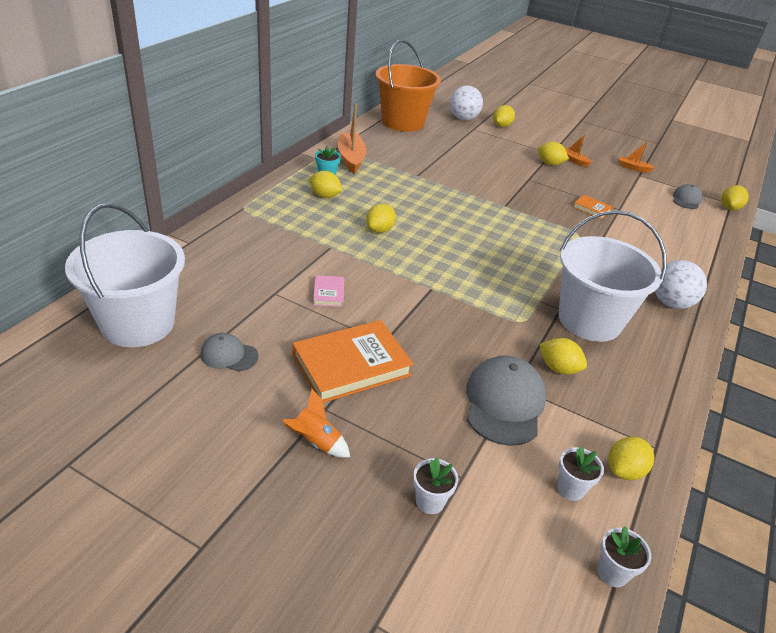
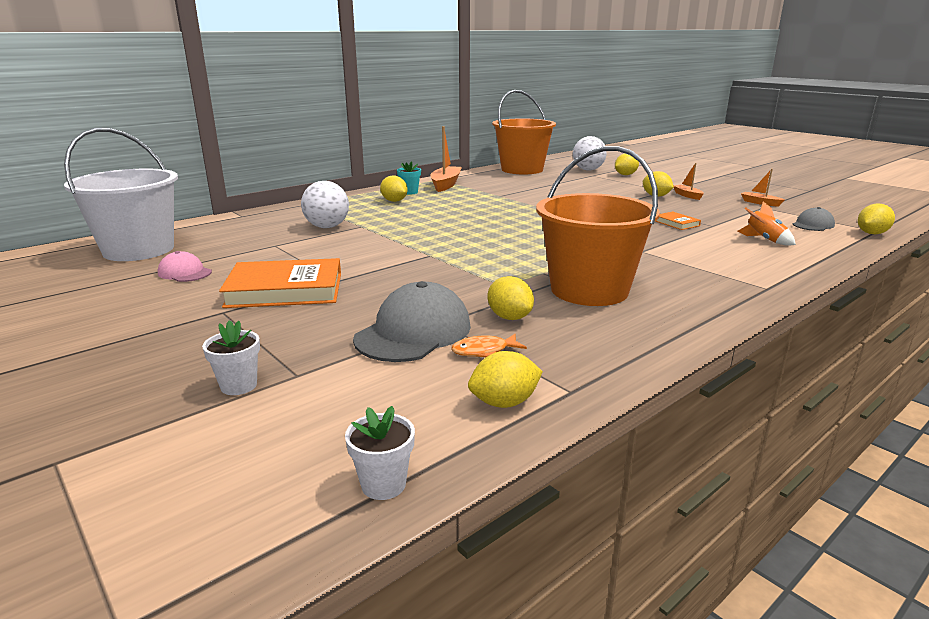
camera: 25 degrees right, 15 degrees down
(229, 355) = (185, 273): grey cap -> pink cap
(316, 442) = (184, 330): orange rocket -> orange rocket (764, 240)
(328, 293) = (323, 249): pink book -> none
(380, 230) = (421, 220): yellow lemon -> none
(570, 489) = (415, 405): white flower pot -> none
(571, 415) = (484, 351): none -> orange fish
(589, 320) = (589, 290): white bucket -> orange bucket
(671, 303) = (715, 289): white ball -> white ball (327, 227)

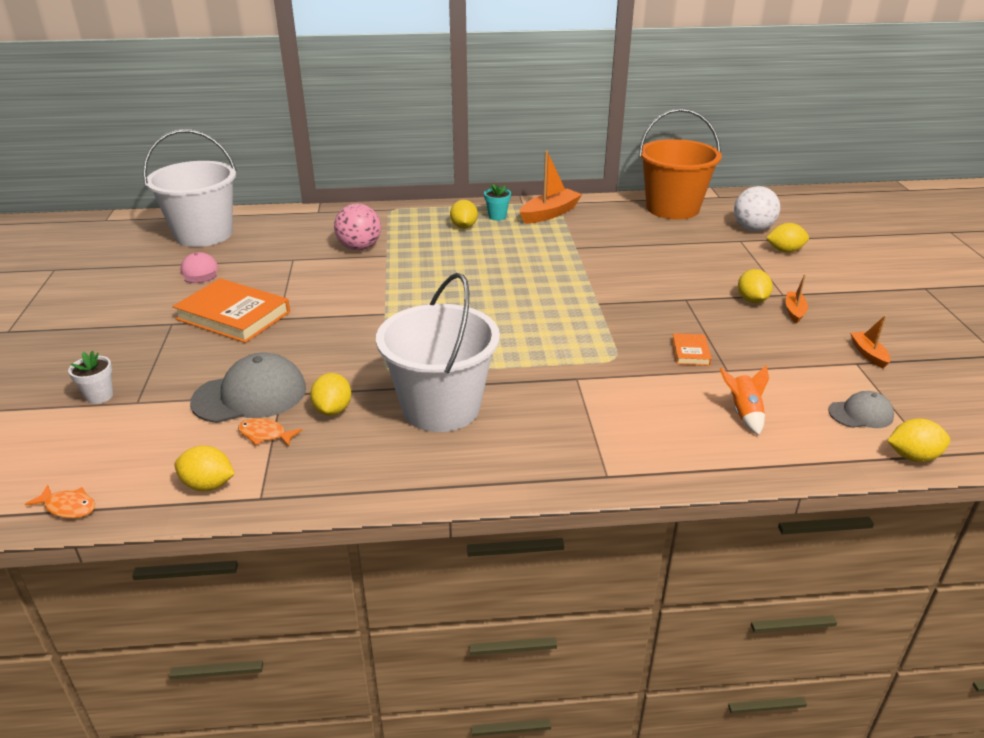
camera: 35 degrees right, 10 degrees up
(327, 227) = (359, 248): white ball -> pink ball
(383, 484) = (68, 507): white flower pot -> orange fish
(589, 290) = (441, 407): orange bucket -> white bucket

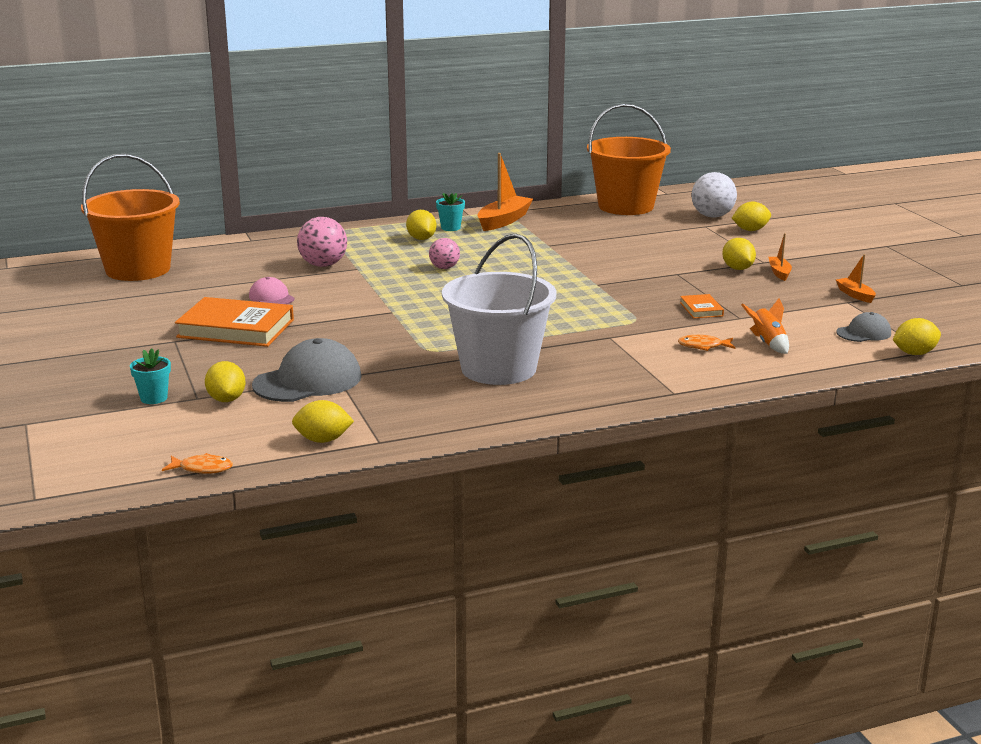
camera: 15 degrees left, 10 degrees down
(99, 396) = (154, 398): white flower pot -> turquoise flower pot
(200, 272) = (164, 299): pink cap -> pink cap (271, 297)
(203, 234) = (138, 269): white bucket -> orange bucket
(265, 434) = (347, 404): orange fish -> orange fish (703, 346)
(333, 410) = (398, 381): yellow lemon -> yellow lemon (226, 399)
(464, 264) = (444, 268): none -> pink ball

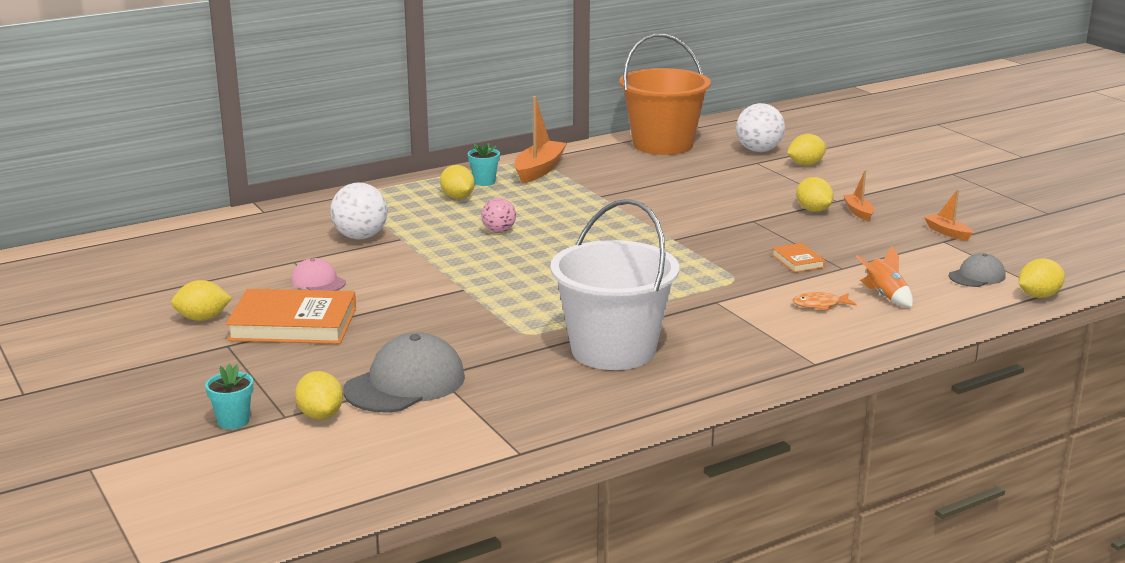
camera: 10 degrees left, 0 degrees up
(138, 269) = (145, 258): orange bucket -> none
(202, 469) = (330, 507): orange fish -> none
(323, 265) = (360, 237): pink ball -> white ball
(323, 440) = (455, 457): yellow lemon -> yellow lemon (203, 319)

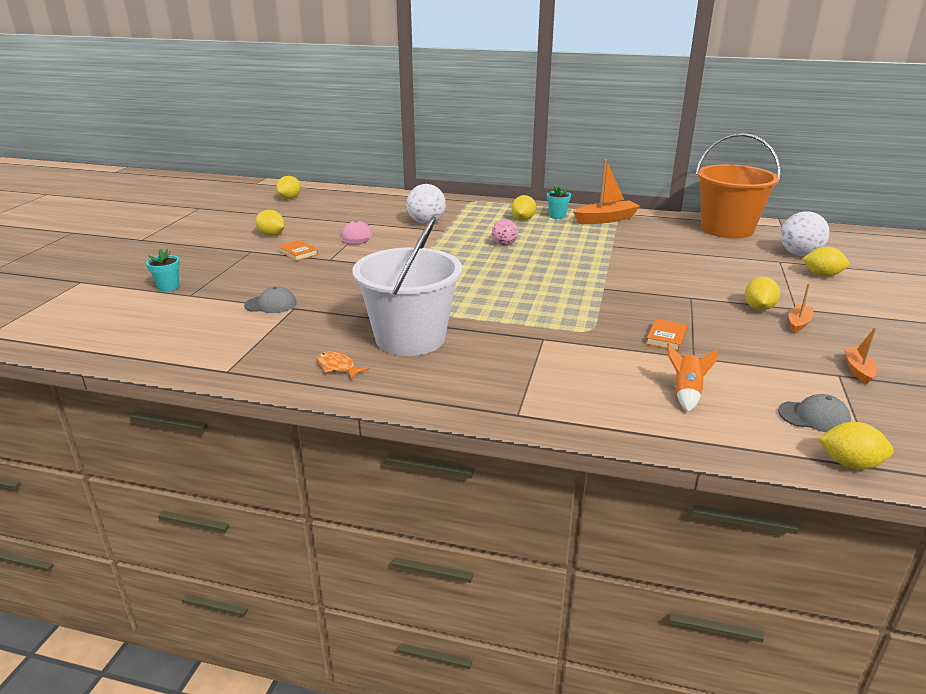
camera: 45 degrees right, 5 degrees up
(293, 324) = (298, 253): orange book -> orange book, size x0.46
(320, 415) = (202, 302): yellow lemon -> yellow lemon (290, 198)
(405, 383) = (271, 304): grey cap -> grey cap, size x0.55
(820, 305) = (615, 375): orange fish -> orange fish (338, 367)

